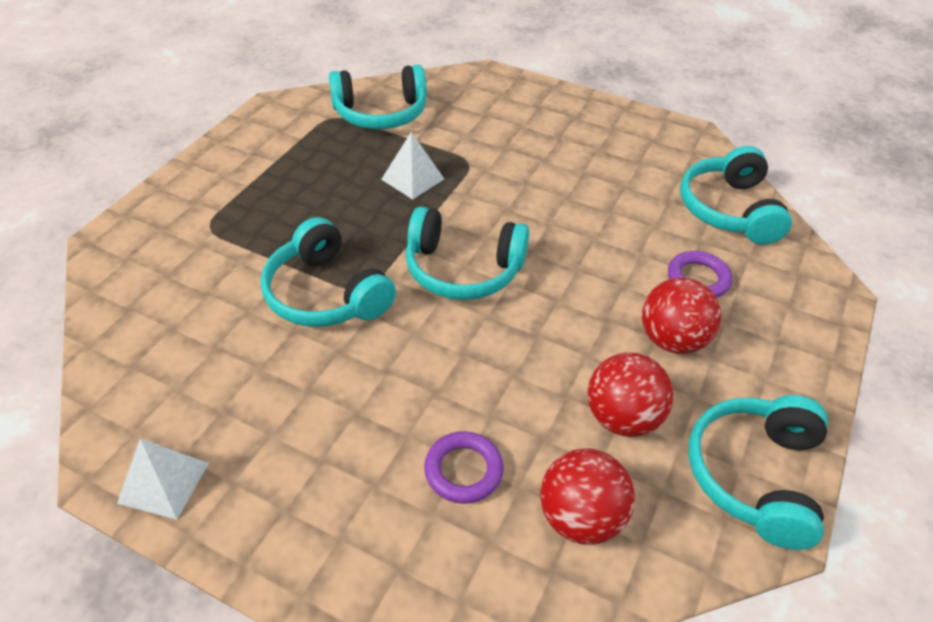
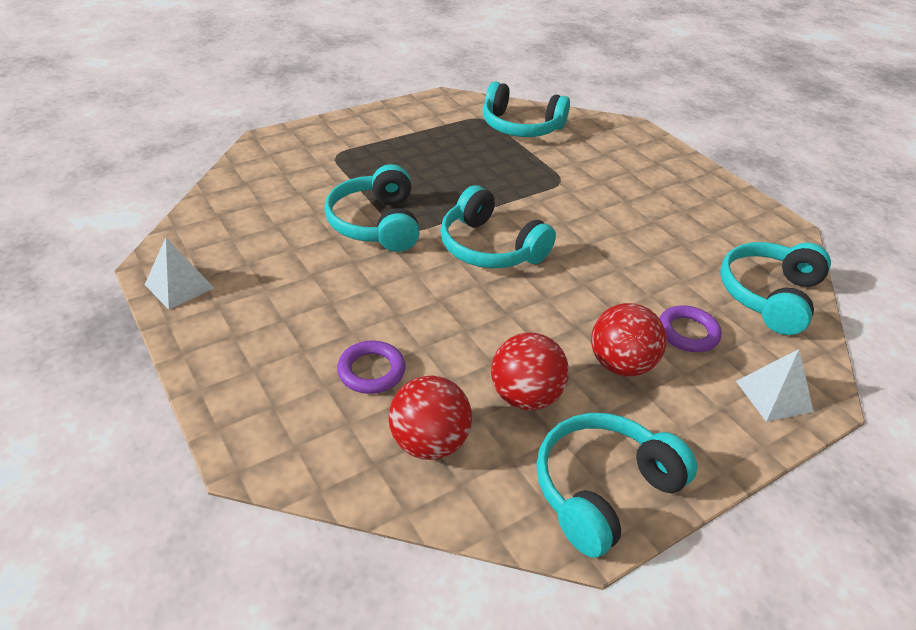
camera: 30 degrees right, 5 degrees down
(413, 179) = (506, 176): white pyramid -> white pyramid (774, 396)

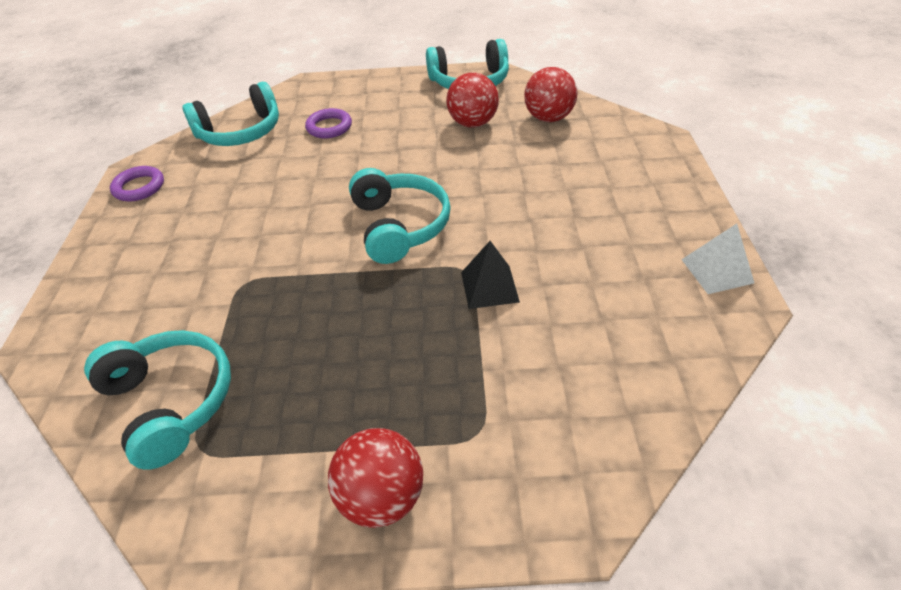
camera: 145 degrees left, 5 degrees up
(371, 371) = (564, 160): purple ring -> purple ring (139, 187)
(376, 224) = (489, 286): turquoise headphones -> black pyramid
(620, 364) = (395, 123): red ball -> red ball (382, 496)
(774, 396) = (329, 90): white pyramid -> none

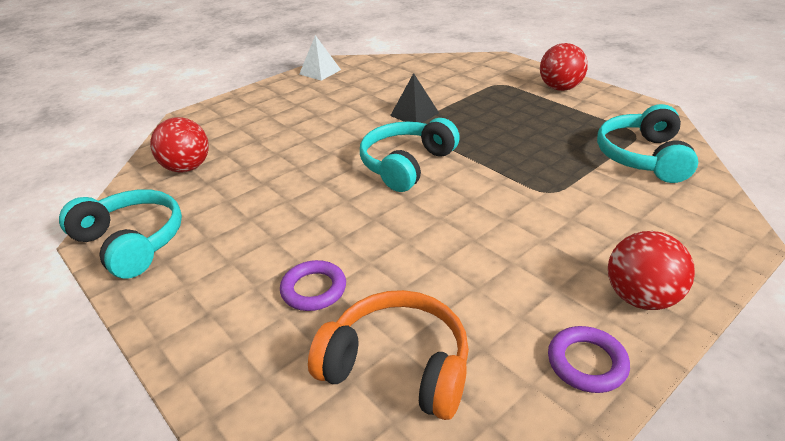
camera: 130 degrees left, 10 degrees down
(240, 132) = (397, 366): turquoise headphones -> orange headphones
(472, 123) = (226, 200): red ball -> red ball (641, 298)

